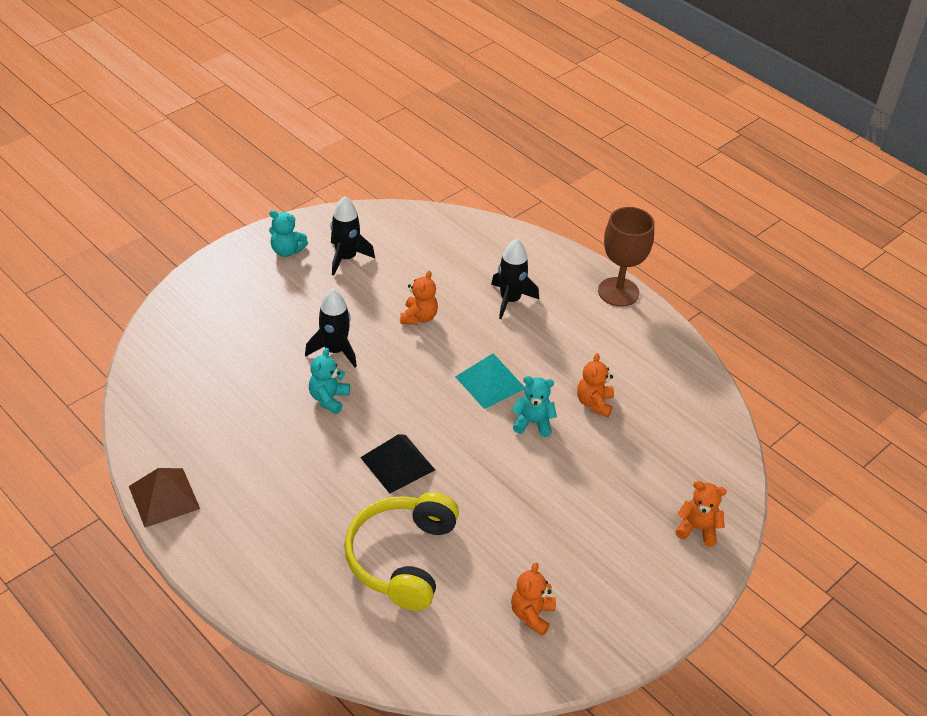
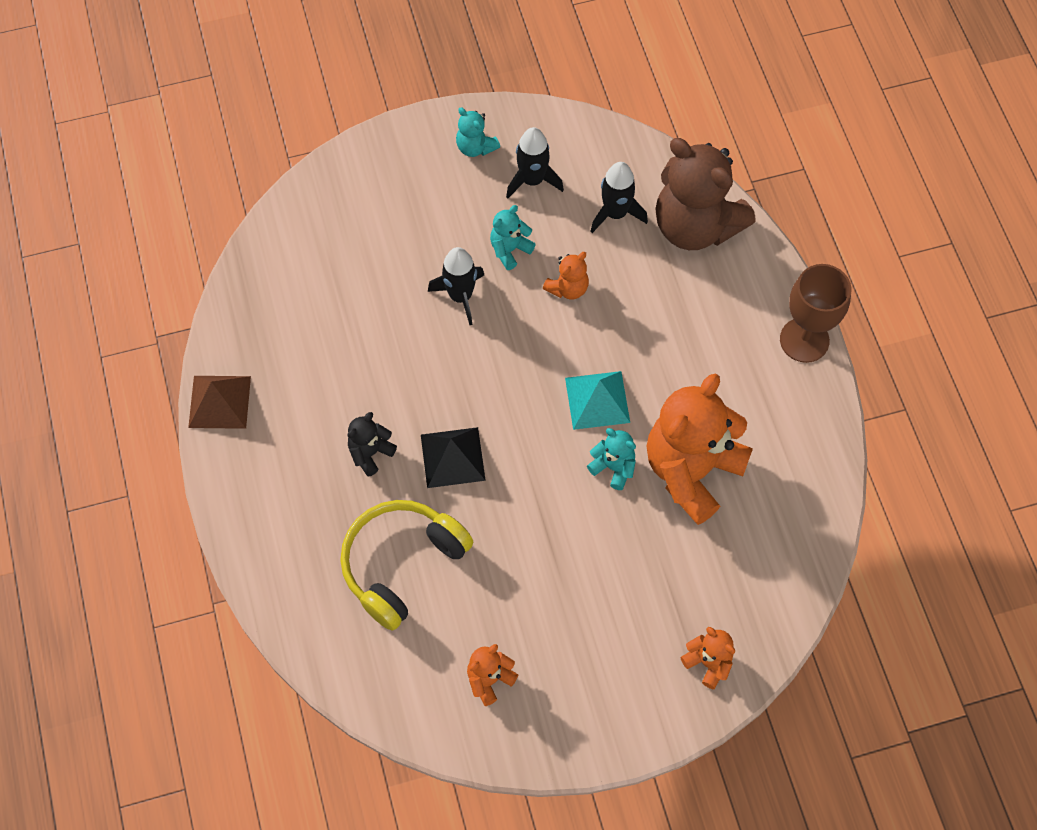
camera: 30 degrees right, 20 degrees up
(324, 486) = (370, 453): none -> black teddy bear
(328, 399) = (425, 353): turquoise teddy bear -> turquoise teddy bear (510, 250)
(490, 248) = (695, 226): none -> brown teddy bear
(510, 300) = (677, 304): black rocket -> black rocket (615, 213)
(594, 403) = (691, 470): orange teddy bear -> orange teddy bear, size x2.26

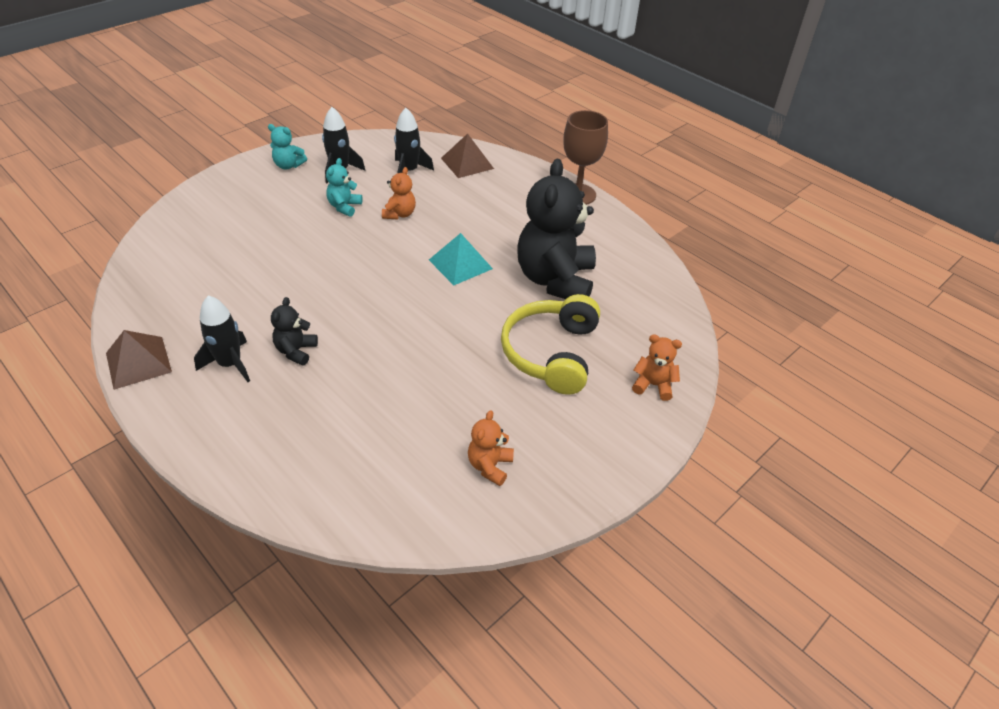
camera: 30 degrees left, 20 degrees down
(402, 564) = (364, 414): yellow headphones -> yellow headphones (551, 353)
(452, 457) = (368, 331): black pyramid -> none
(460, 296) = (321, 240): black rocket -> black rocket (230, 364)
(613, 467) = (498, 296): turquoise teddy bear -> none
(691, 470) = (555, 280): orange teddy bear -> black teddy bear
(695, 226) = (467, 163): brown teddy bear -> brown pyramid

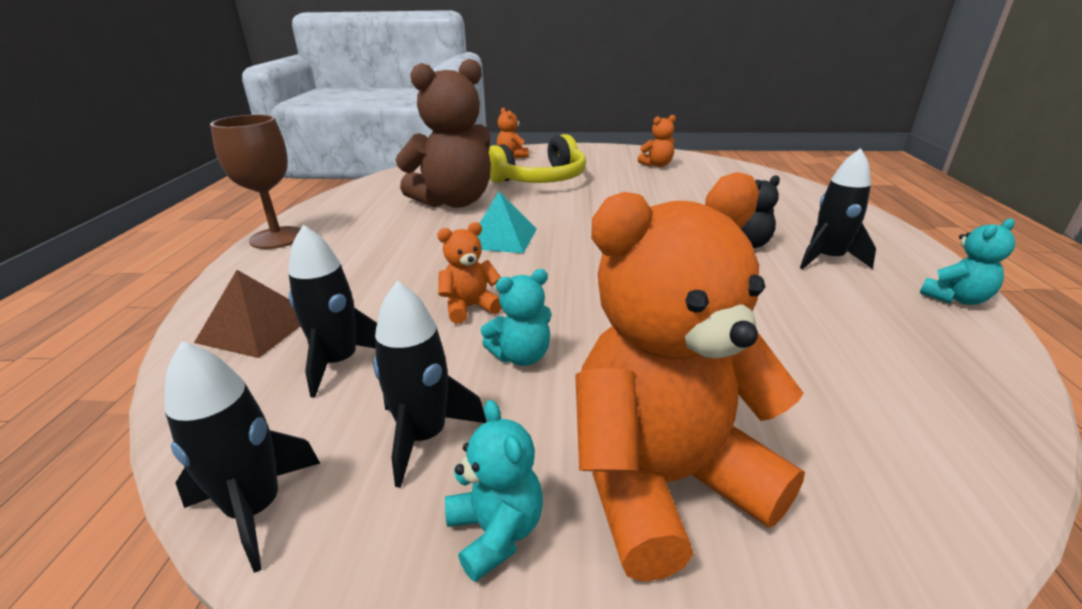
camera: 130 degrees left, 15 degrees down
(138, 362) = (955, 298): brown pyramid -> turquoise teddy bear
(251, 196) = (663, 482): none -> orange teddy bear
(358, 140) = (256, 509): none -> black rocket
(555, 280) = (454, 202): black teddy bear -> brown teddy bear

